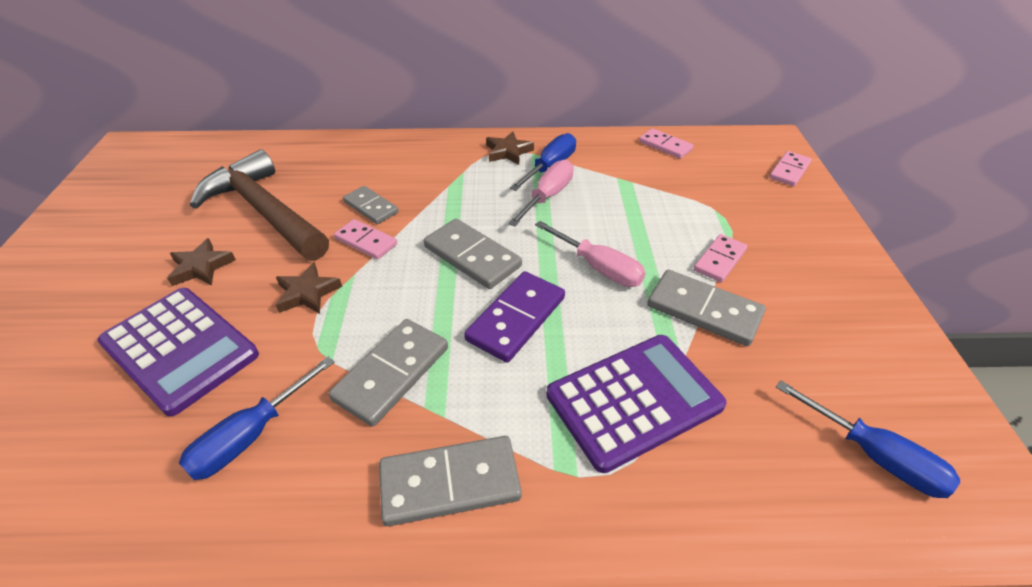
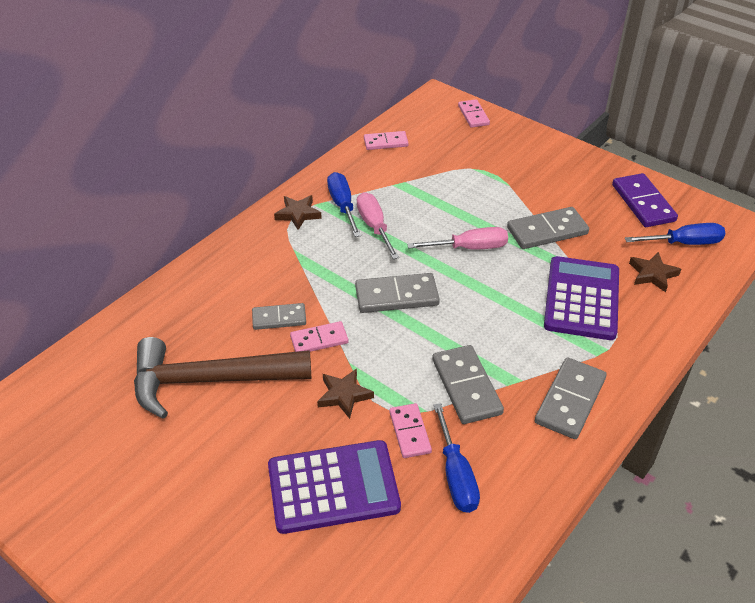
camera: 50 degrees left, 0 degrees up
(201, 267) = (244, 445): brown star -> brown star (652, 274)
(516, 319) = (476, 308): purple domino -> purple domino (643, 203)
(719, 260) = (516, 197): pink domino -> pink domino (409, 432)

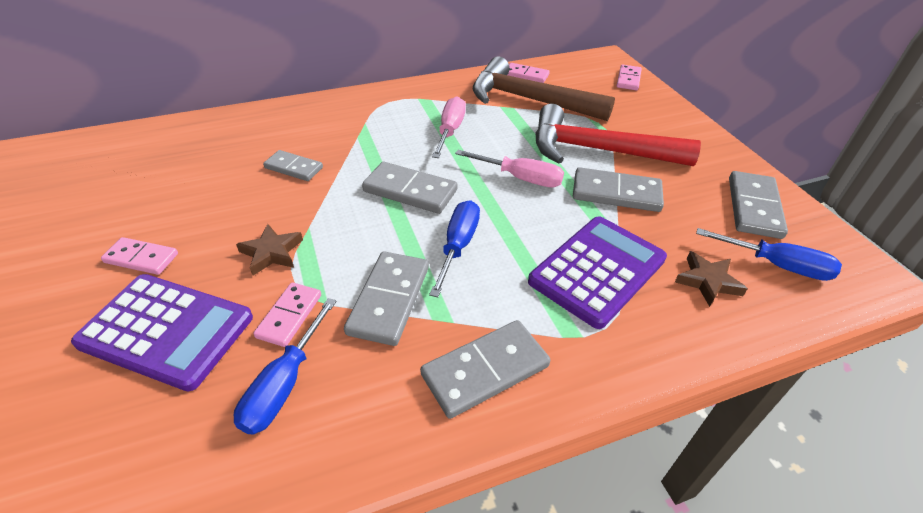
camera: 30 degrees right, 0 degrees up
(210, 380) = (187, 191): brown hammer -> brown hammer (530, 100)
(298, 214) = (397, 100): brown star -> none
(319, 340) = (305, 198): pink domino -> pink domino (141, 258)
(343, 206) = (440, 107): blue screwdriver -> blue screwdriver (458, 246)
(505, 197) = (598, 150): none -> red hammer
(643, 203) = (754, 207): purple domino -> grey domino

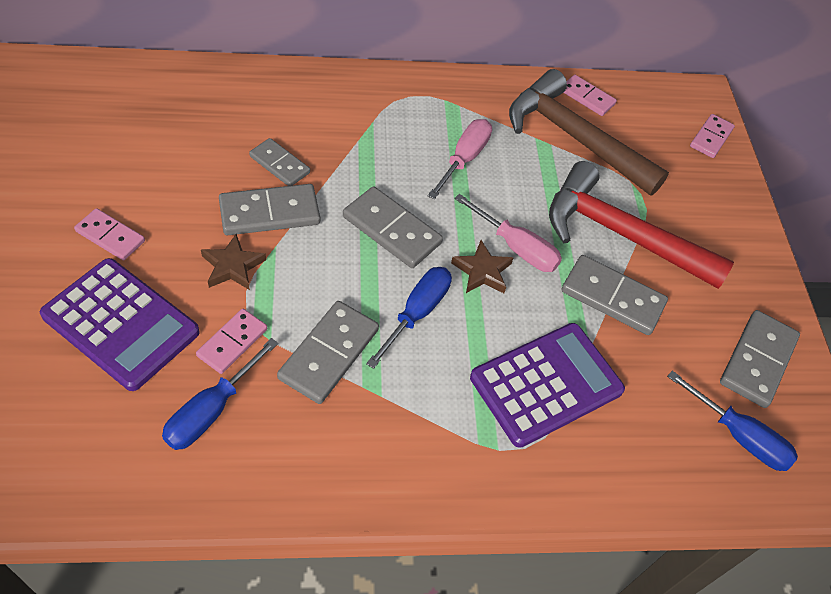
camera: 10 degrees right, 10 degrees up
(485, 370) = (392, 454): grey domino -> grey domino (269, 213)
(707, 281) = (654, 431): brown star -> brown star (482, 271)

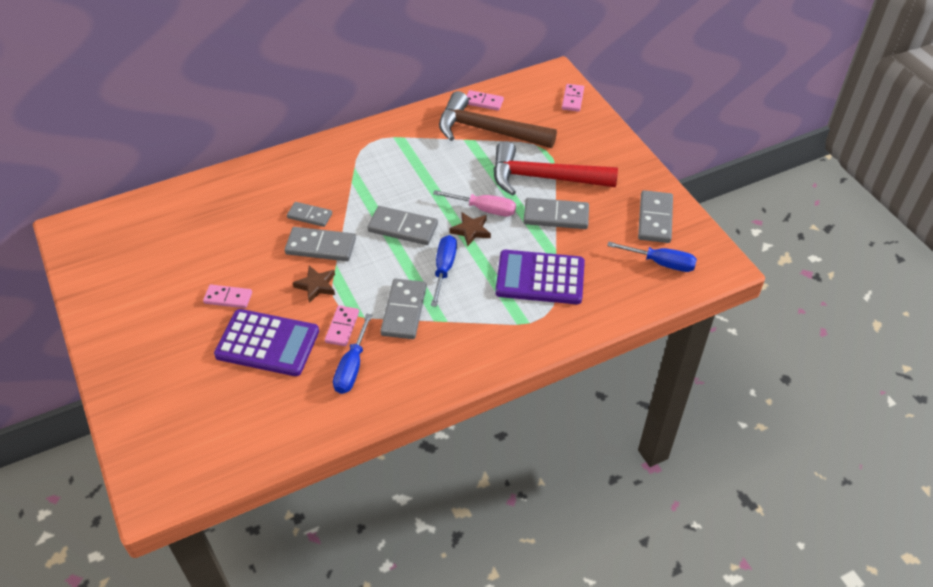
camera: 15 degrees left, 5 degrees down
(269, 213) = (321, 246): grey domino -> grey domino turned 45 degrees clockwise
(464, 159) = (425, 169): pink screwdriver -> none
(546, 384) = (540, 278): purple calculator -> purple calculator turned 120 degrees counterclockwise

